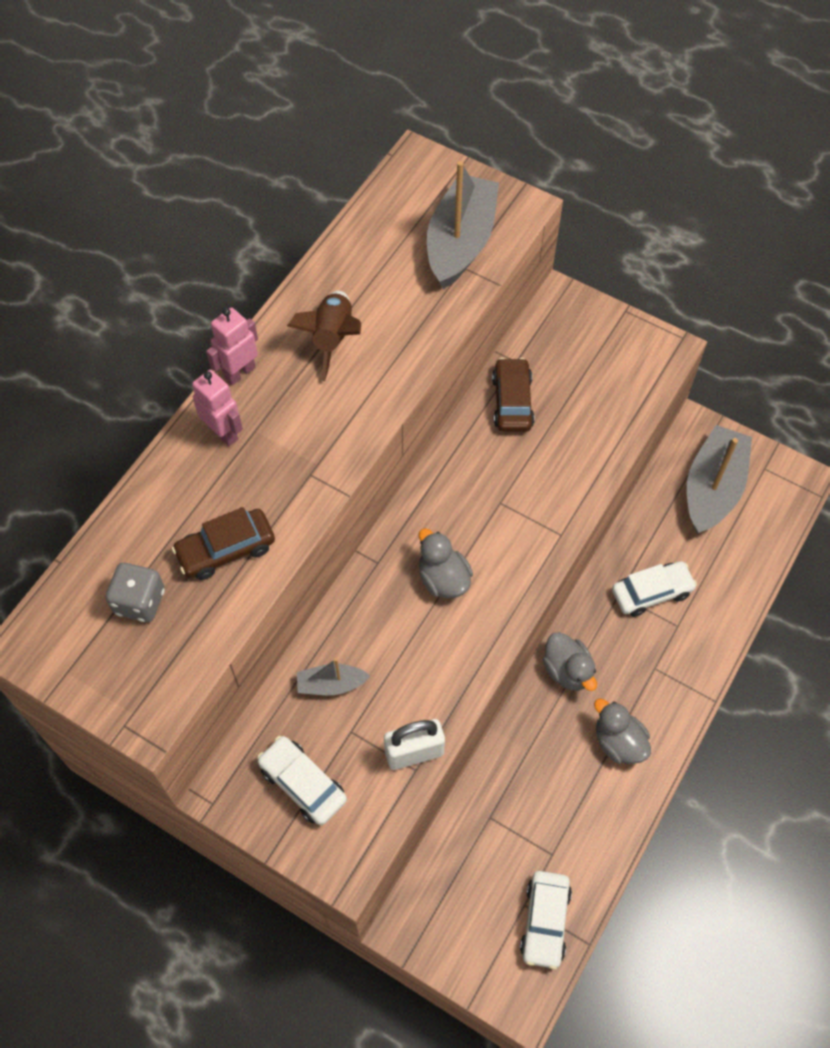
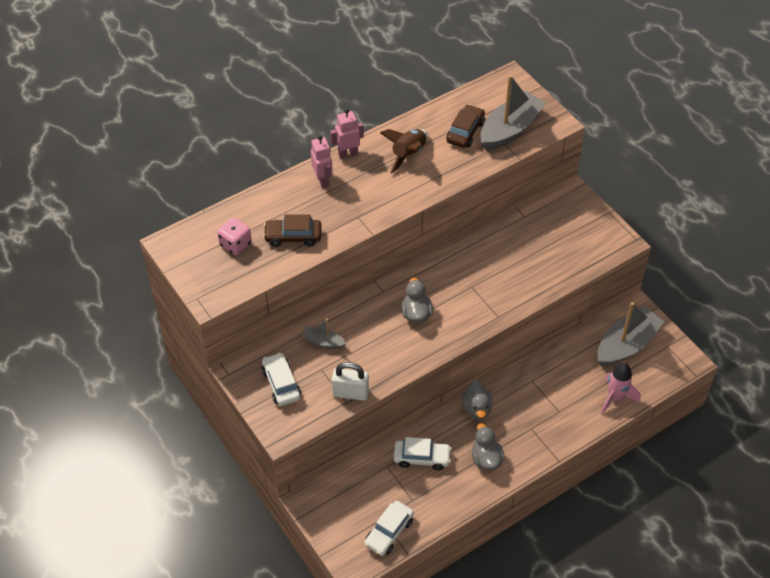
camera: 25 degrees right, 10 degrees down
(140, 601) = (235, 244): grey dice -> pink dice
(512, 402) = (509, 237): brown car -> brown car (465, 132)
(651, 592) = (553, 387): white car -> white car (422, 458)
(738, 573) = (615, 398): none -> pink rocket

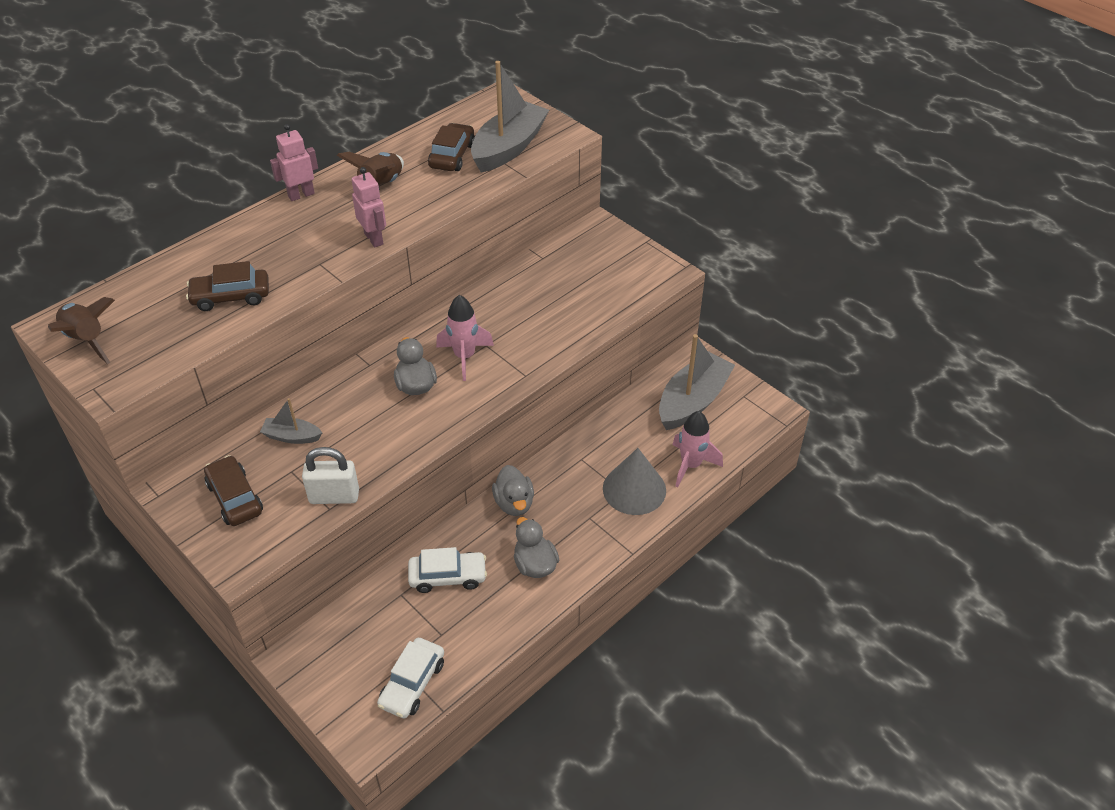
camera: 10 degrees left, 5 degrees down
(192, 259) = (87, 340): none -> brown rocket
(235, 244) = (149, 315): pink dice -> none
(281, 384) = (235, 498): white car -> brown car
(323, 180) = (269, 227): pink robot -> pink robot (374, 239)
(454, 295) = (464, 357): none -> pink rocket
(568, 411) = (634, 489): none -> grey cone

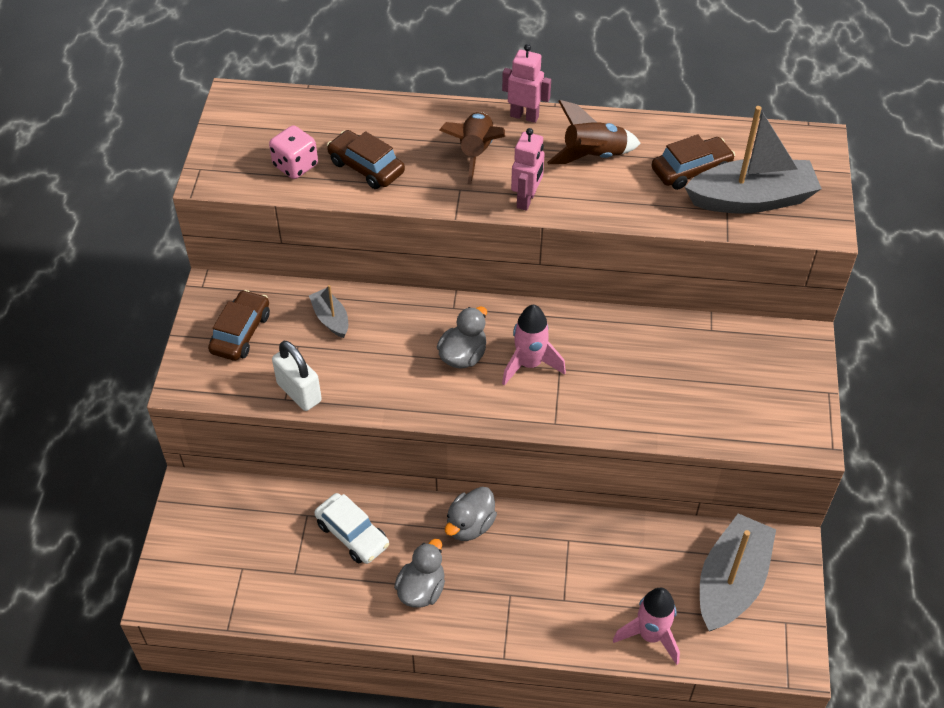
camera: 50 degrees right, 5 degrees up
(87, 340) = (240, 127): brown rocket -> brown rocket (476, 153)
(173, 332) = (295, 165): none -> pink dice
(412, 683) = (233, 588): white car -> none
(634, 489) = (576, 608): grey cone -> none
(693, 401) = (731, 582): grey boat -> grey boat turned 60 degrees counterclockwise

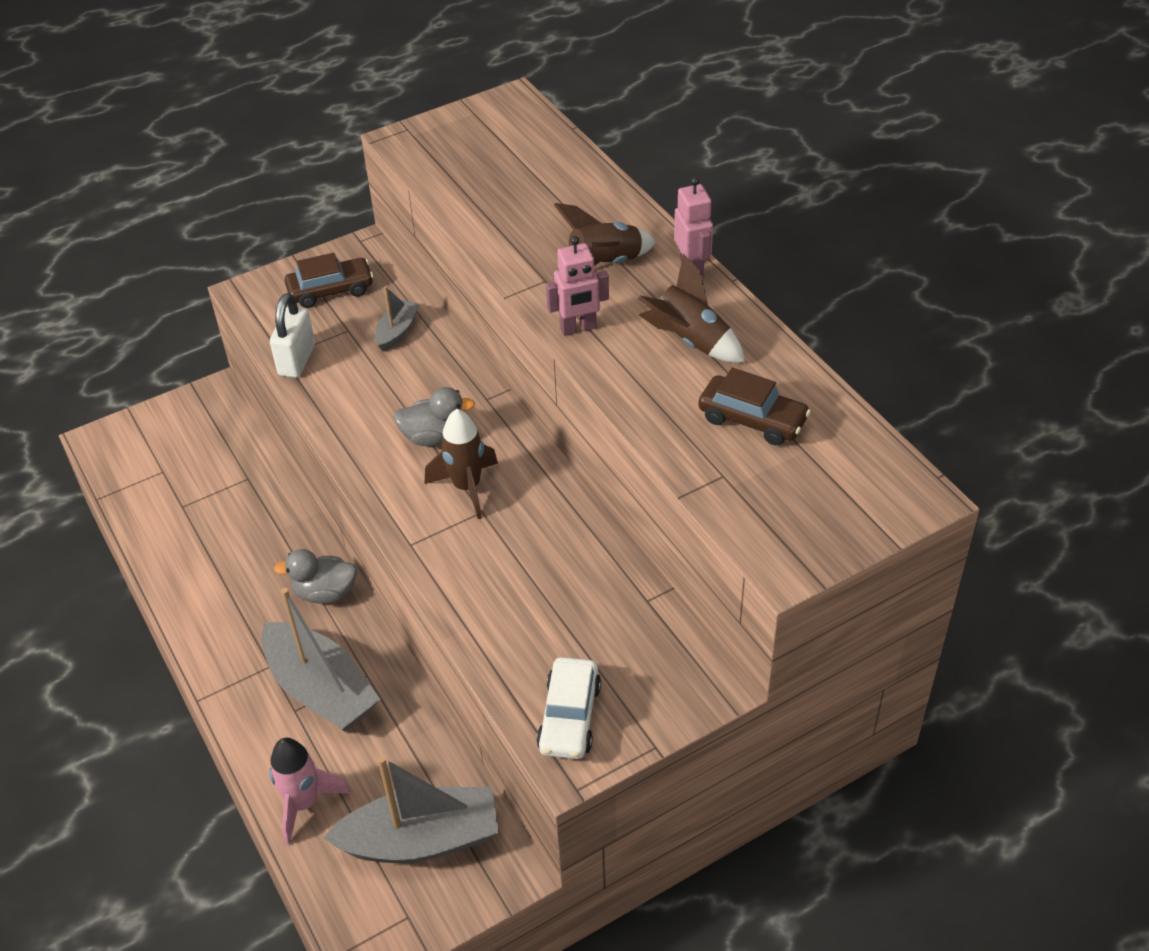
camera: 55 degrees right, 5 degrees down
(295, 165) = (467, 174): pink dice -> none
(352, 534) = (250, 519): white car -> white car (569, 717)
(366, 167) = (510, 212): brown car -> none
(421, 589) = (228, 599): grey duck -> none
(529, 364) = (467, 487): pink rocket -> brown rocket
(751, 199) = (761, 487): grey boat -> grey boat (321, 690)

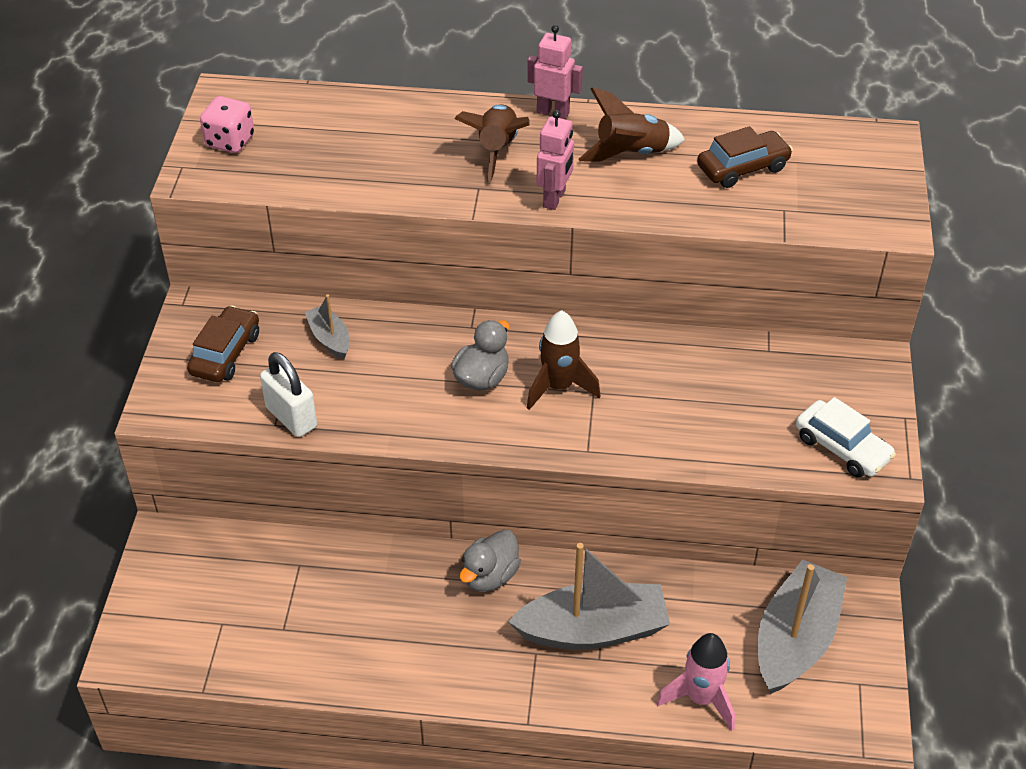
camera: 55 degrees left, 0 degrees up
(460, 133) = (230, 141): none -> pink dice

